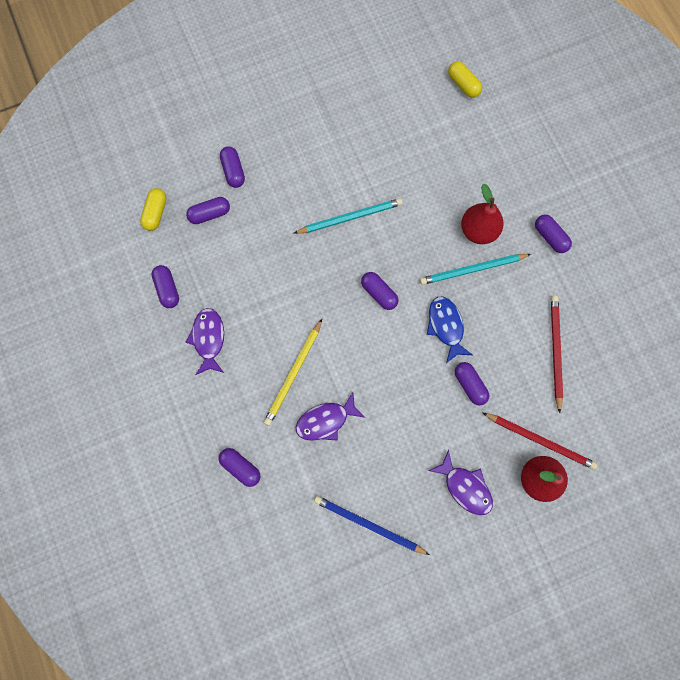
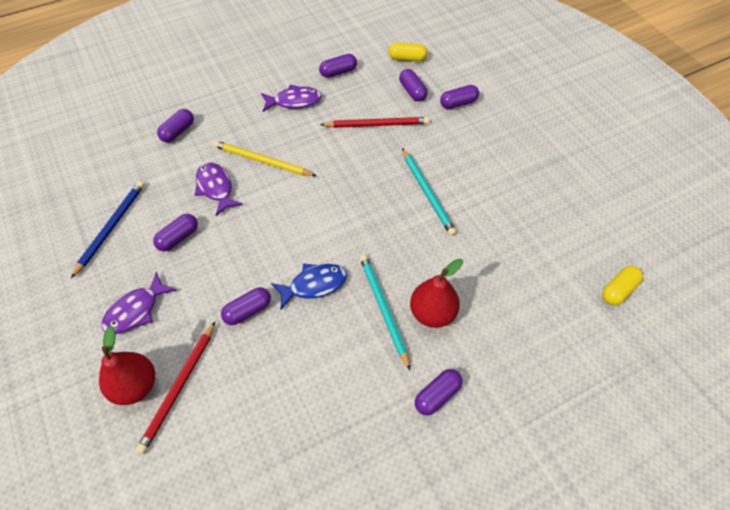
camera: 85 degrees right, 20 degrees down
(379, 293) = (347, 222): purple capsule -> purple capsule (178, 238)
(555, 351) = (287, 404): red pencil -> red pencil (377, 124)

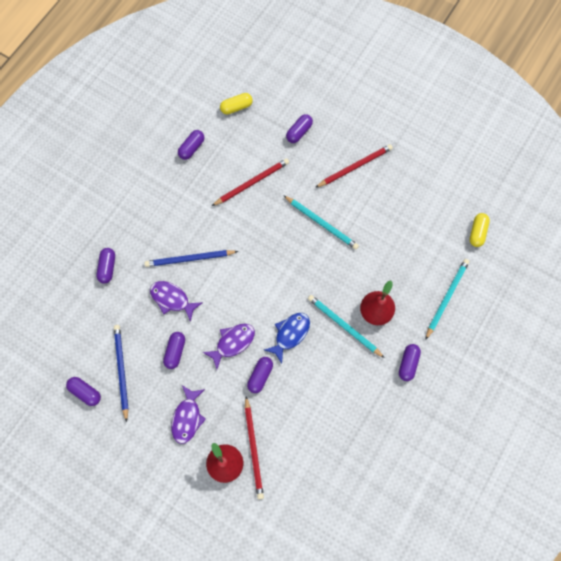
camera: 30 degrees left, 15 degrees up
(262, 161) = (189, 259): yellow pencil -> blue pencil
(294, 101) = (176, 193): purple fish -> purple fish (233, 343)
(412, 91) = (259, 138): purple capsule -> purple capsule (85, 392)
(501, 158) = (355, 166): none -> red pencil
(535, 344) = (446, 297): none -> turquoise pencil

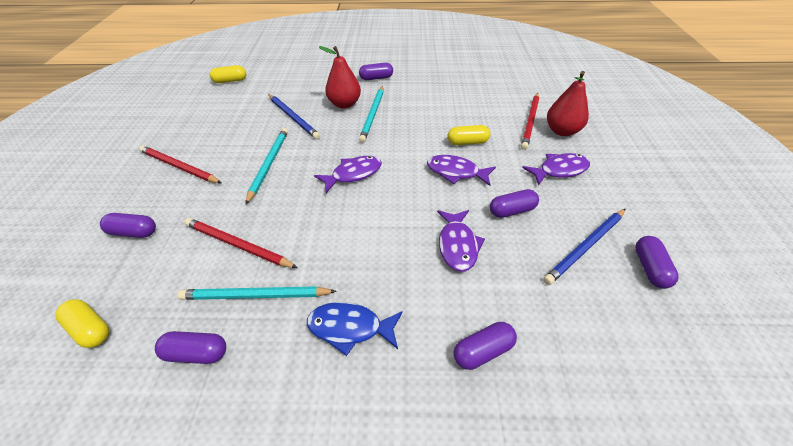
camera: 120 degrees left, 25 degrees down
(189, 259) = (391, 255): blue pencil -> blue pencil (293, 118)
(253, 449) = (530, 122): red pencil -> red pencil turned 150 degrees clockwise
(260, 376) = (467, 142): purple capsule -> yellow capsule
(275, 273) = (353, 174): none -> purple fish
(290, 334) = (410, 140): blue fish -> blue fish (350, 328)
(446, 297) = (303, 78): turquoise pencil -> turquoise pencil (255, 296)

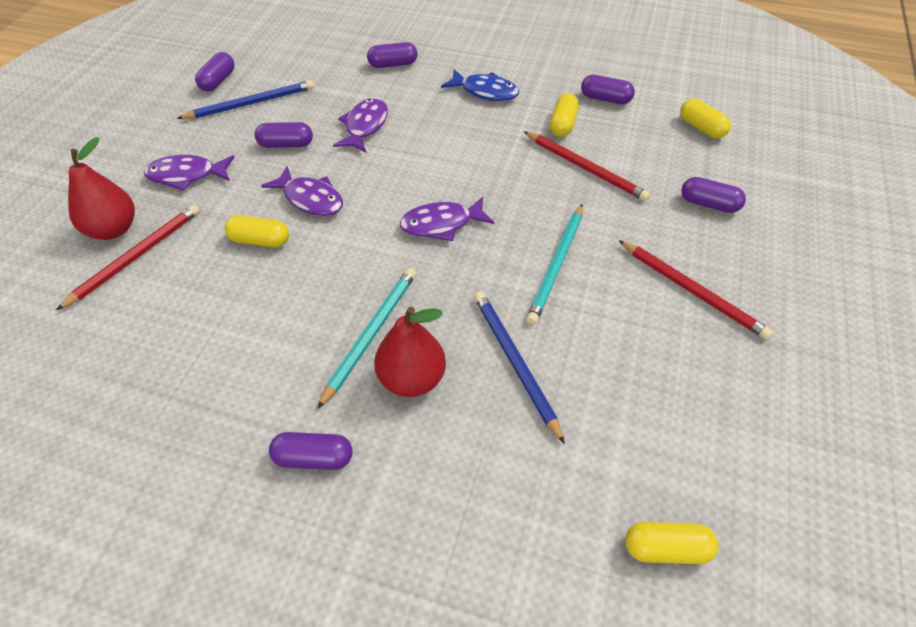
camera: 165 degrees left, 5 degrees up
(255, 296) = (563, 124): turquoise pencil -> yellow capsule

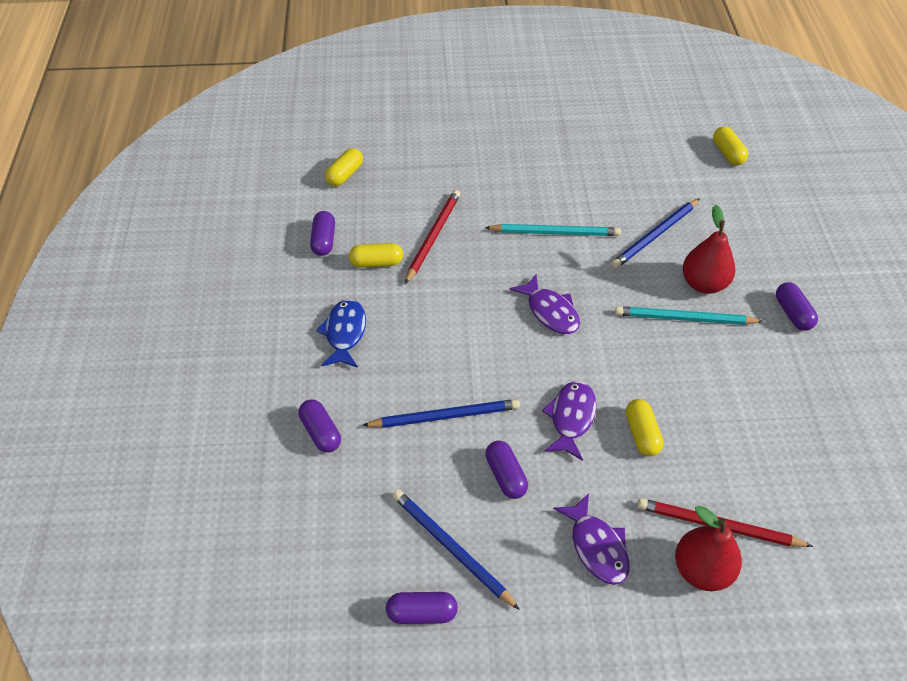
camera: 110 degrees left, 0 degrees up
(365, 126) = (445, 416): purple fish -> blue pencil
(692, 291) = (539, 162): red pencil -> none
(709, 204) = (443, 162): purple capsule -> none

